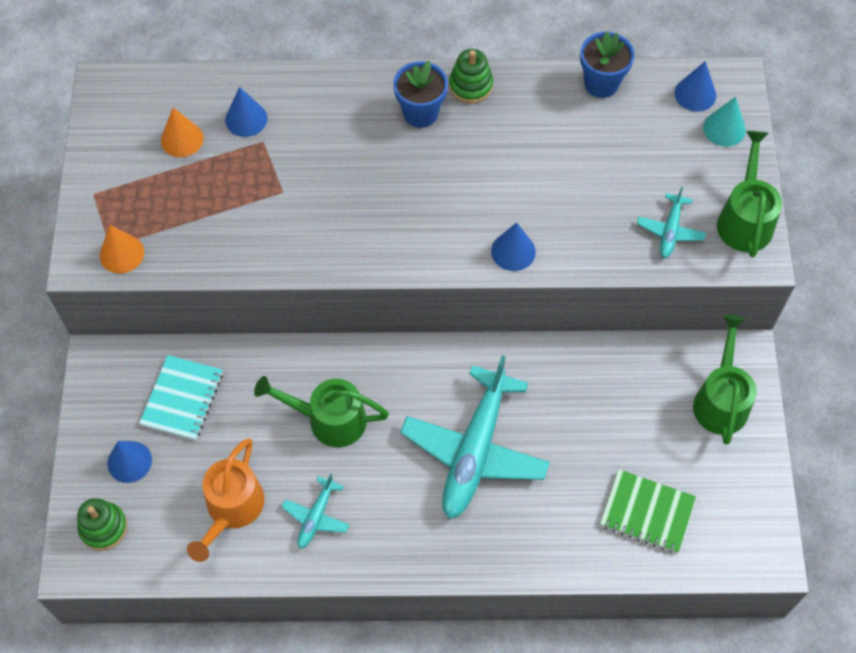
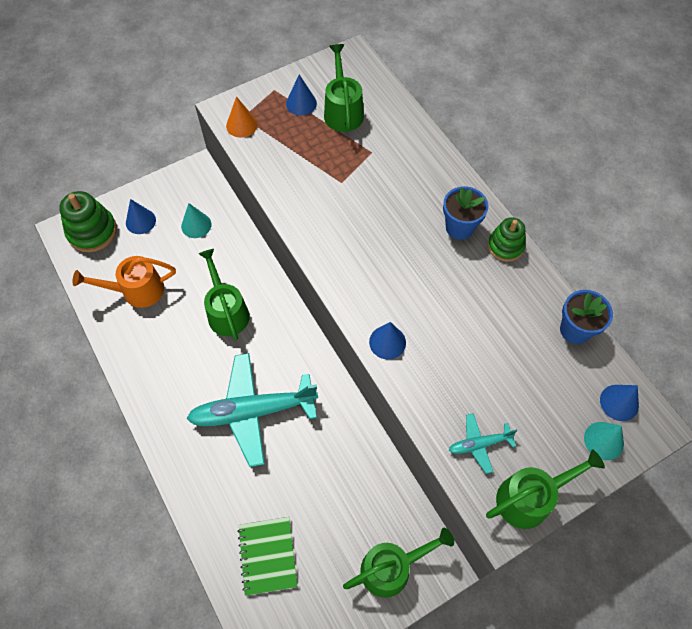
camera: 60 degrees right, 0 degrees up
(103, 527) = (92, 231): green stacking toy -> green stacking toy, size x1.55
(182, 139) = (342, 111): orange cone -> green watering can
(182, 399) = (196, 225): turquoise notebook -> turquoise cone
(246, 119) = (381, 135): blue cone -> blue cone (301, 103)
(316, 516) = (155, 340): turquoise plane -> none

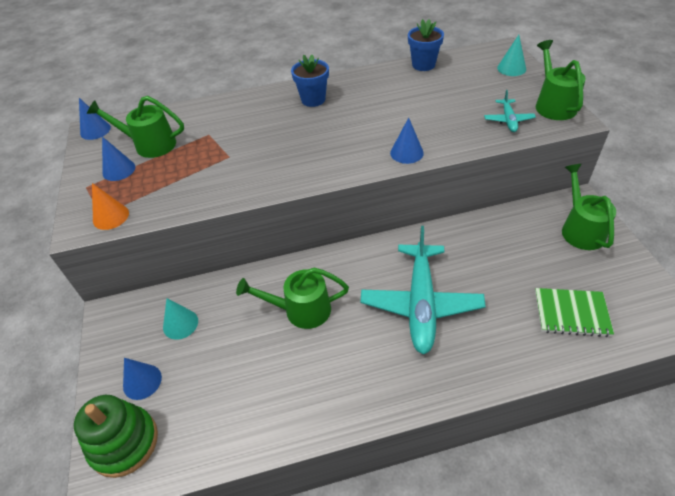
camera: 70 degrees left, 15 degrees down
(137, 291) = (237, 397): orange watering can -> none
(505, 246) = (341, 81): green stacking toy -> none
(619, 402) = (484, 58): blue cone -> blue cone (95, 130)

